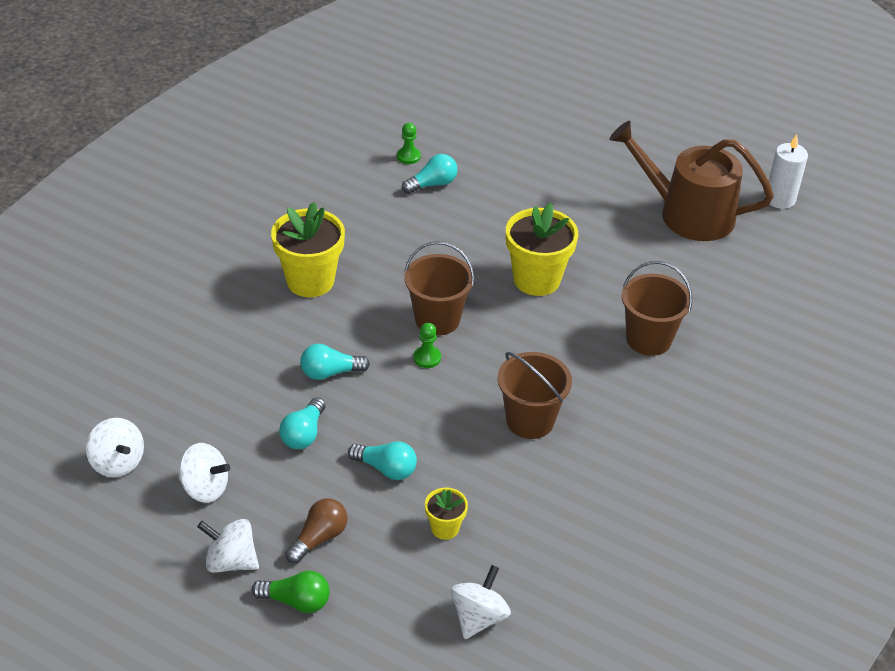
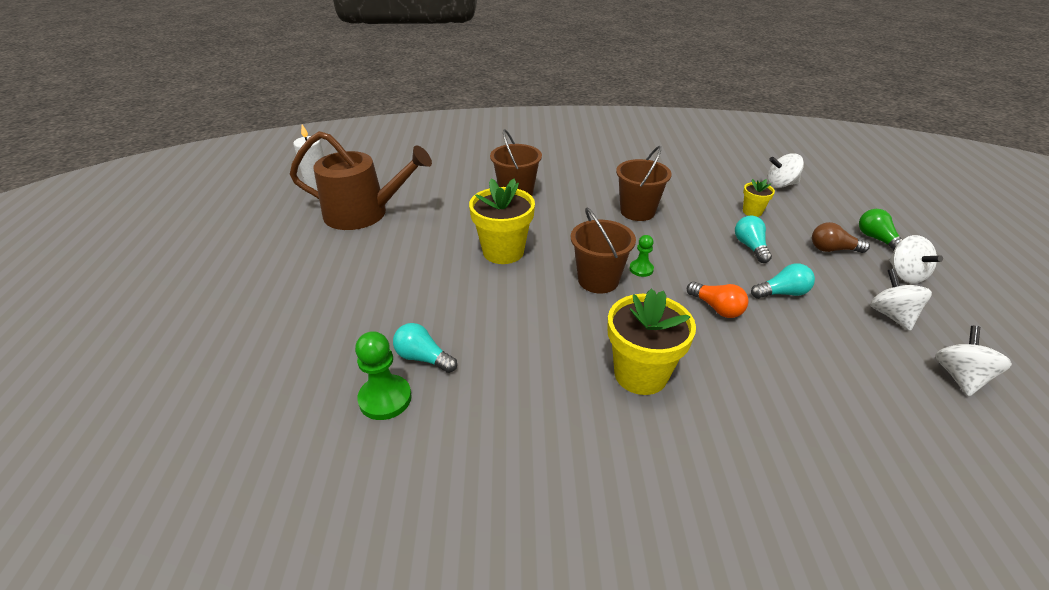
camera: 120 degrees left, 5 degrees down
(330, 372) = (716, 308): turquoise light bulb -> orange light bulb
(408, 156) = (385, 399): green pawn -> green pawn, size x1.69
(687, 214) = (363, 213): brown watering can -> brown watering can turned 75 degrees counterclockwise

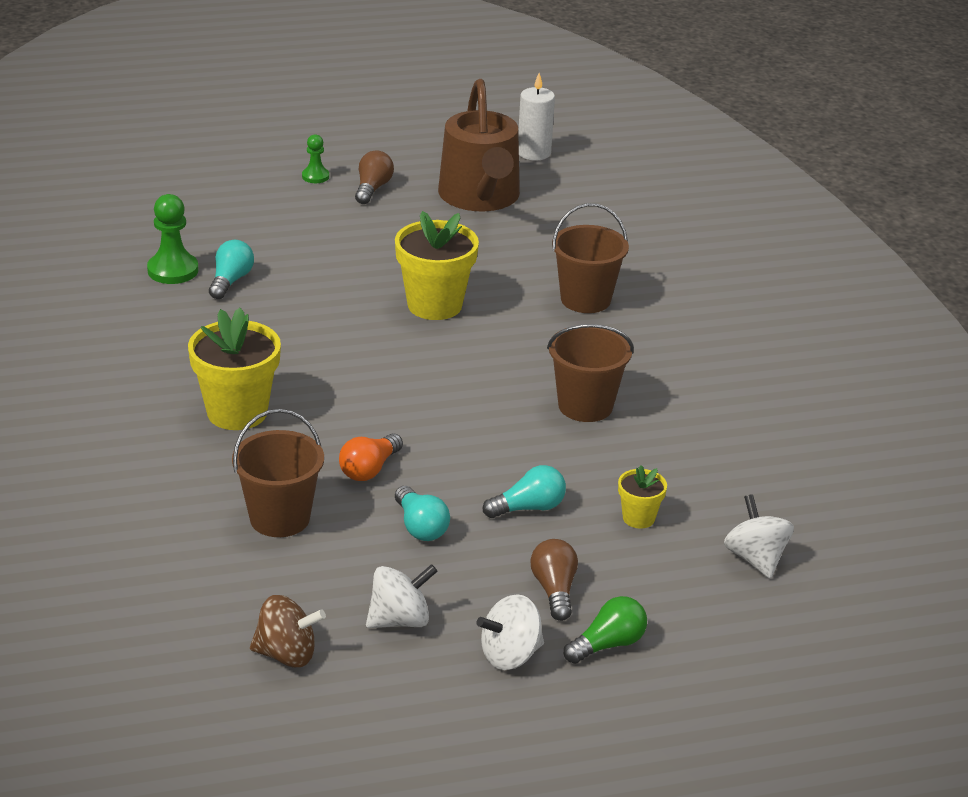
camera: 75 degrees right, 5 degrees down
(315, 259) = (372, 188): none -> brown light bulb
(598, 280) = (398, 378): brown bucket -> brown bucket (279, 518)
(641, 269) = (434, 411): green pawn -> green pawn (315, 176)
(959, 377) = (286, 654): white spinning top -> brown spinning top

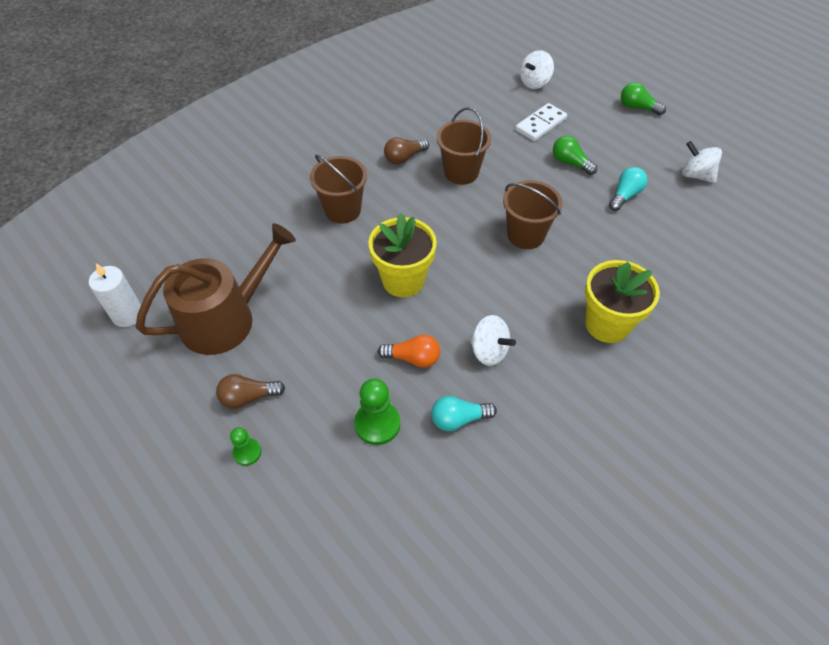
camera: 115 degrees left, 20 degrees up
(173, 270) = (472, 471): green pawn -> green pawn (377, 424)
(279, 518) = (676, 253): brown bucket -> brown bucket (525, 235)
(286, 654) = (761, 203): brown spinning top -> none
(369, 469) = (600, 236): orange light bulb -> orange light bulb (413, 358)
(510, 655) = (677, 133): white spinning top -> white spinning top (488, 351)
(528, 508) = (570, 163): turquoise light bulb -> green light bulb
(554, 590) = (620, 134): brown light bulb -> brown light bulb (404, 158)
(638, 518) = (541, 124): yellow flower pot -> white domino

